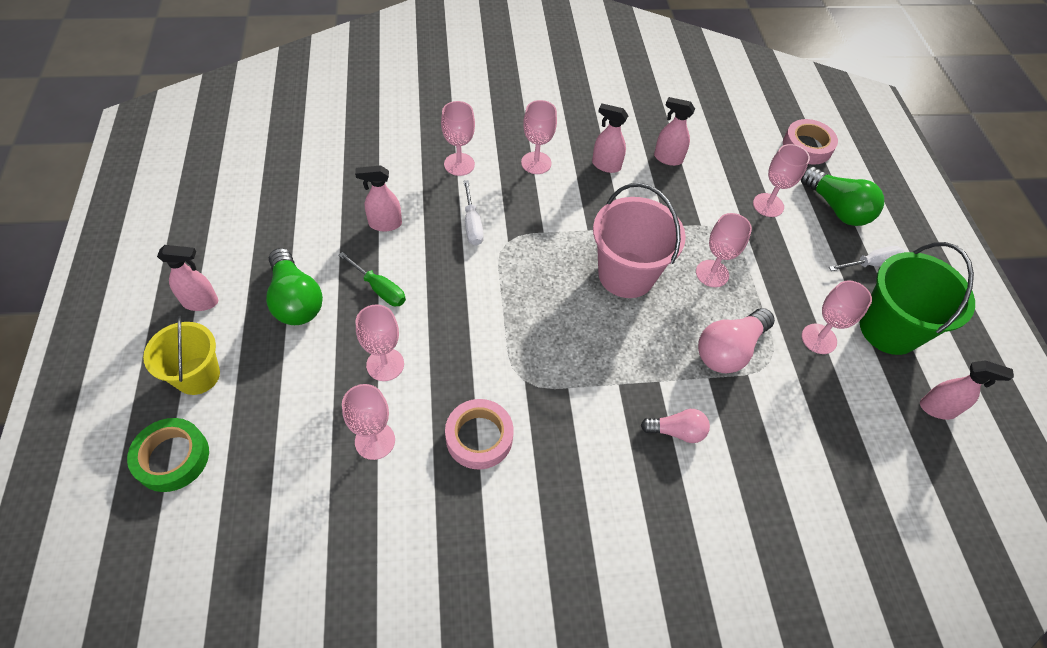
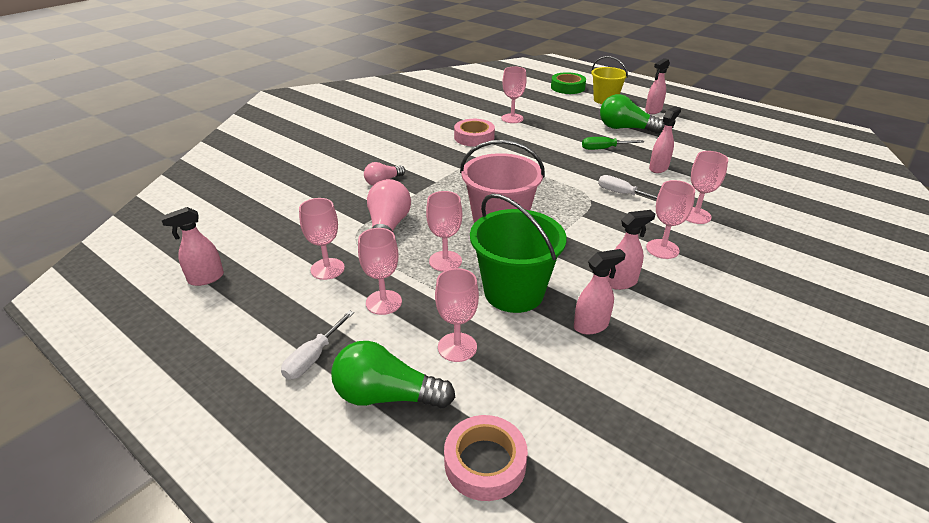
camera: 140 degrees right, 20 degrees down
(385, 364) = (550, 133): pink goblet -> pink goblet (383, 302)
(888, 329) = (269, 309): green bucket -> green bucket (514, 292)

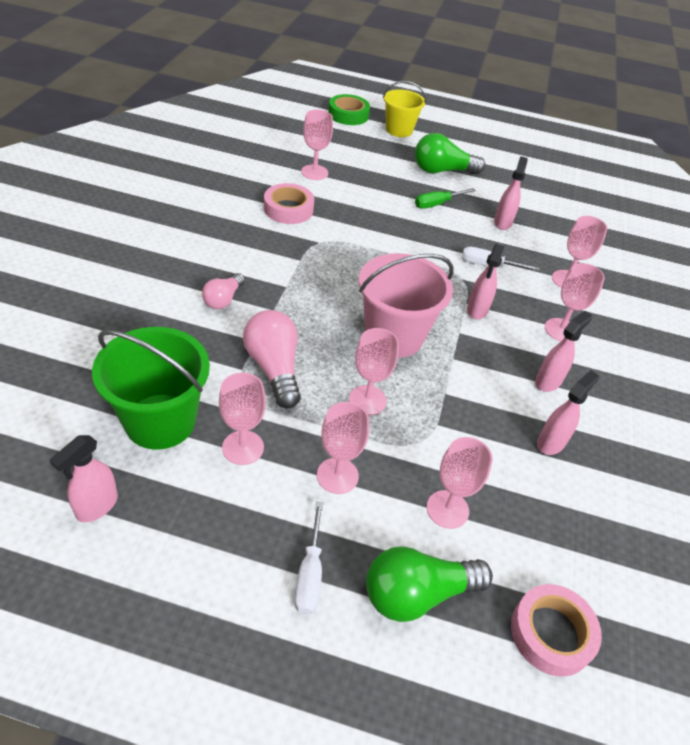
camera: 30 degrees left, 10 degrees up
(514, 292) = (460, 422): green bucket -> green bucket (160, 421)
(653, 111) = (455, 140): pink spray bottle -> pink spray bottle (477, 310)

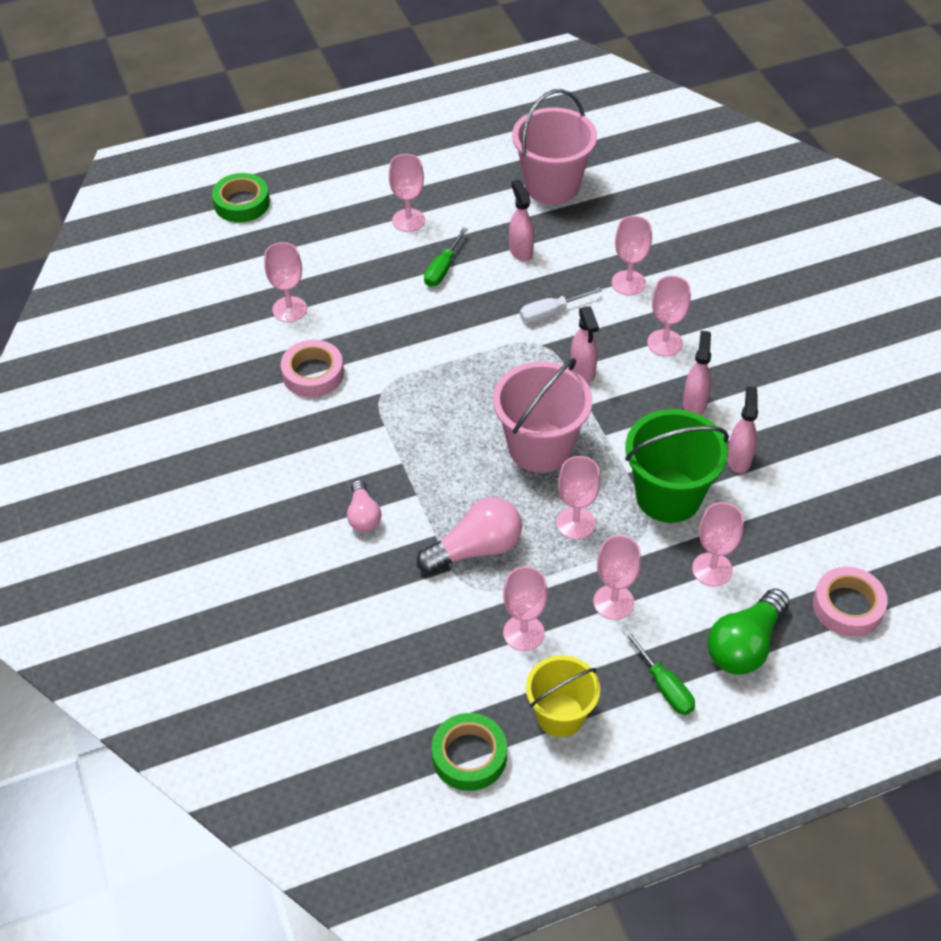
camera: 30 degrees left, 5 degrees up
(96, 506) = (469, 756): pink spray bottle -> green tape
(160, 421) = (439, 660): green bucket -> green bucket (668, 496)
(274, 368) = (476, 549): pink light bulb -> pink light bulb turned 120 degrees clockwise
(309, 575) = (665, 687): white screwdriver -> green screwdriver
(399, 130) = (314, 190): yellow bucket -> yellow bucket (560, 715)
(442, 171) = (408, 220): green light bulb -> pink goblet
(562, 202) = (552, 185): none -> pink bucket

